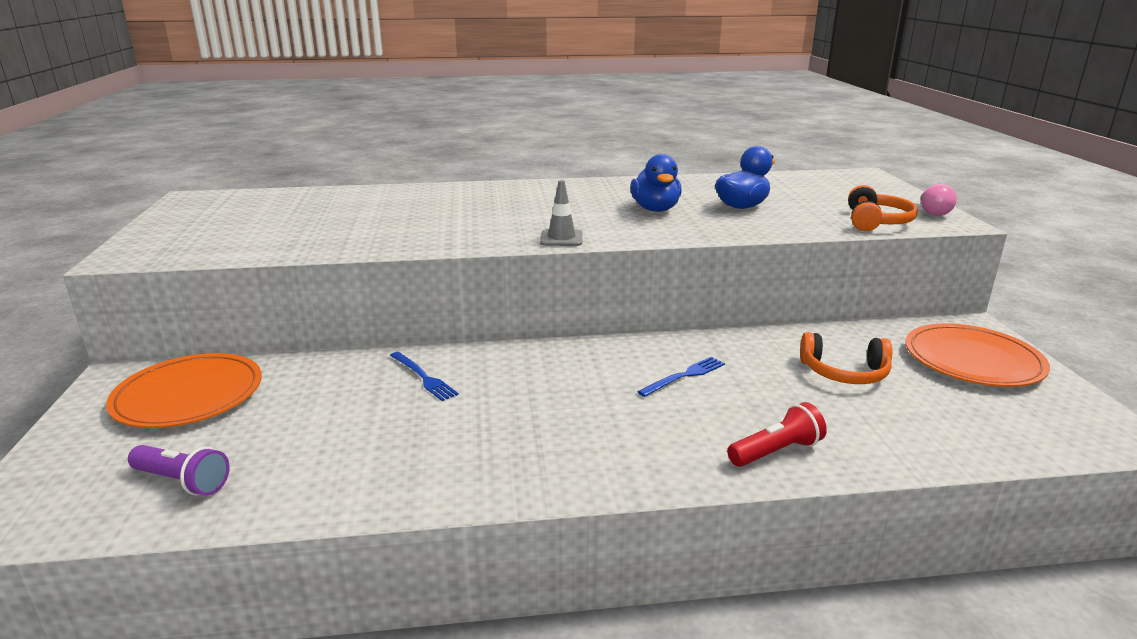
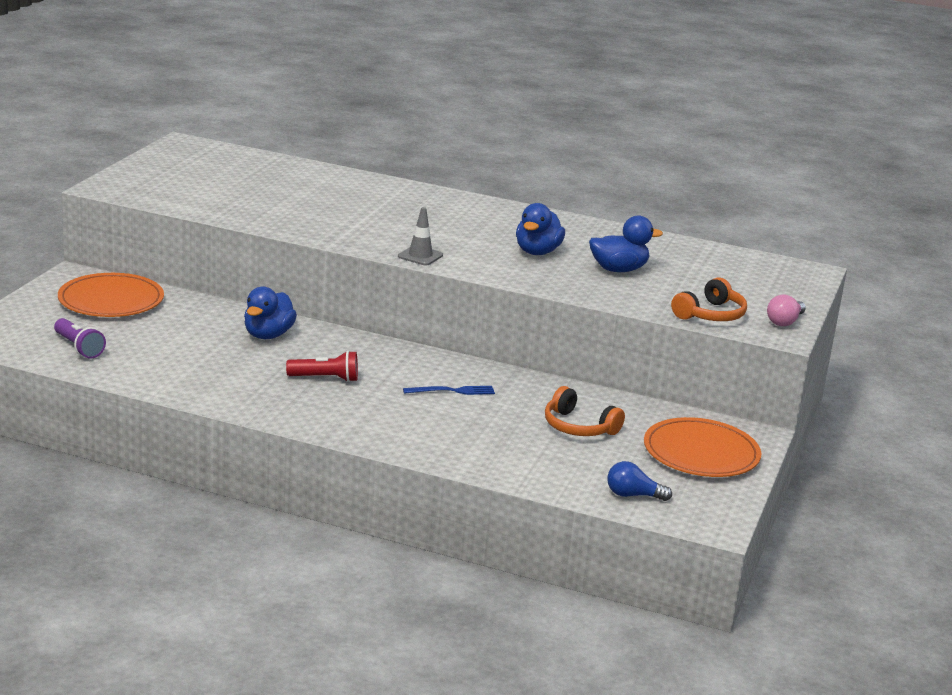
camera: 25 degrees right, 0 degrees up
(423, 377) = (268, 335): blue fork -> blue duck
(776, 451) = (446, 448): red flashlight -> red flashlight (325, 378)
(1012, 433) = (633, 495): none -> blue light bulb

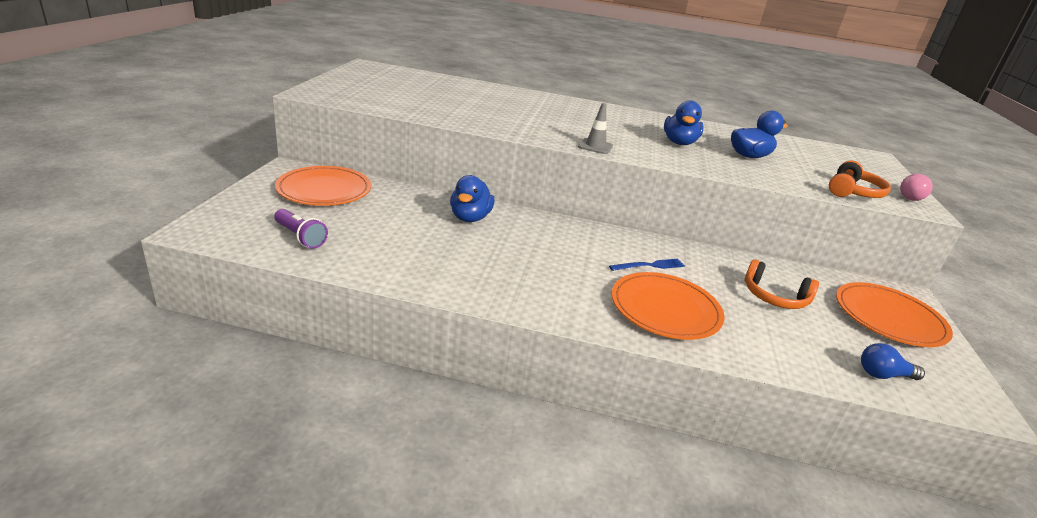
camera: 10 degrees left, 5 degrees up
(325, 378) = (537, 259): red flashlight -> none
(439, 430) = (665, 309): none -> orange plate

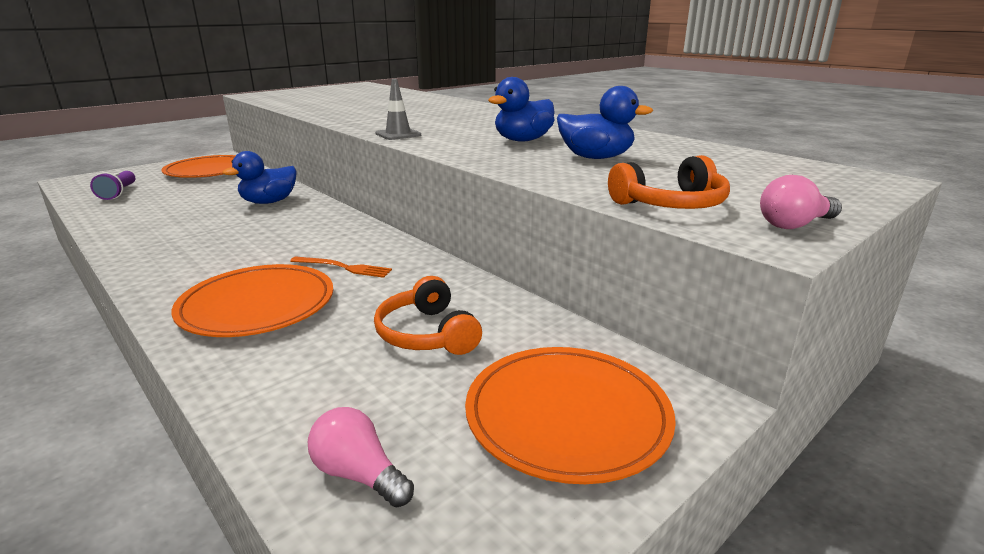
camera: 40 degrees right, 5 degrees down
(649, 266) = (343, 267): blue fork -> orange fork
(883, 375) = (359, 474): blue light bulb -> pink light bulb

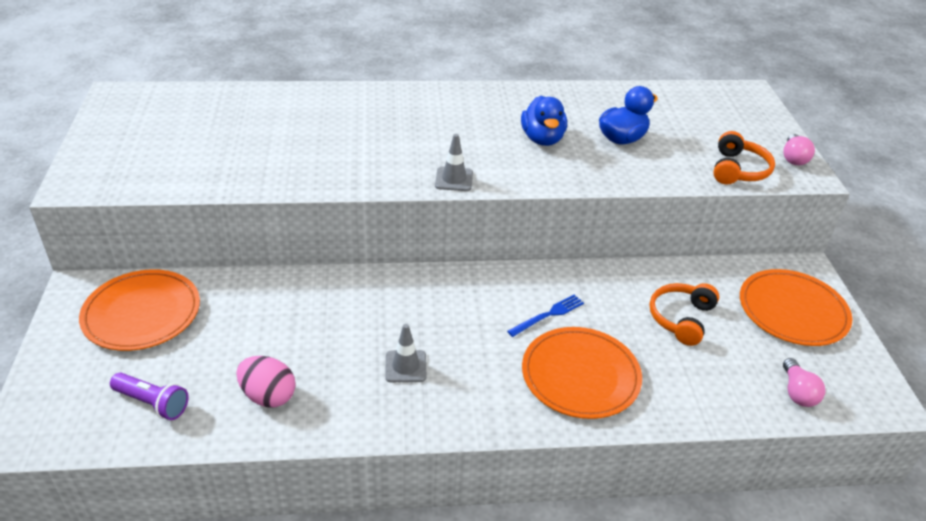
camera: 55 degrees left, 15 degrees up
(143, 213) = (268, 396): none -> pink egg
(210, 238) = (405, 366): none -> grey traffic cone
(269, 202) = (332, 304): blue duck -> none
(343, 267) = (548, 315): orange fork -> blue fork
(359, 474) = (797, 392): pink light bulb -> pink light bulb turned 75 degrees counterclockwise
(427, 334) = (681, 318): orange headphones -> orange headphones turned 105 degrees clockwise

